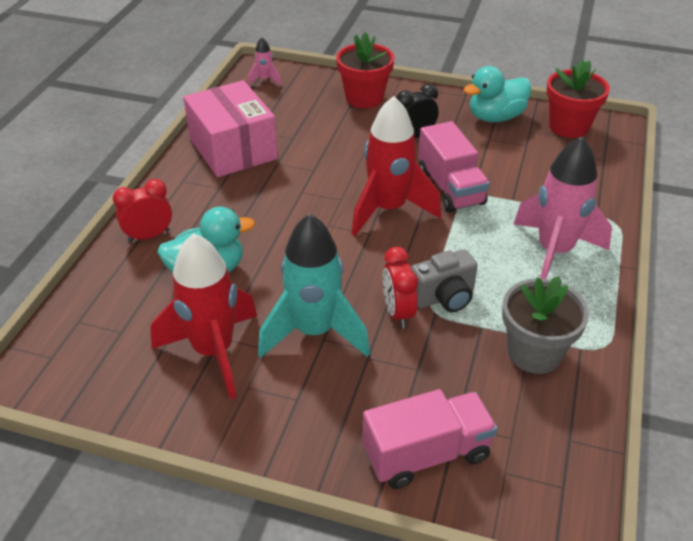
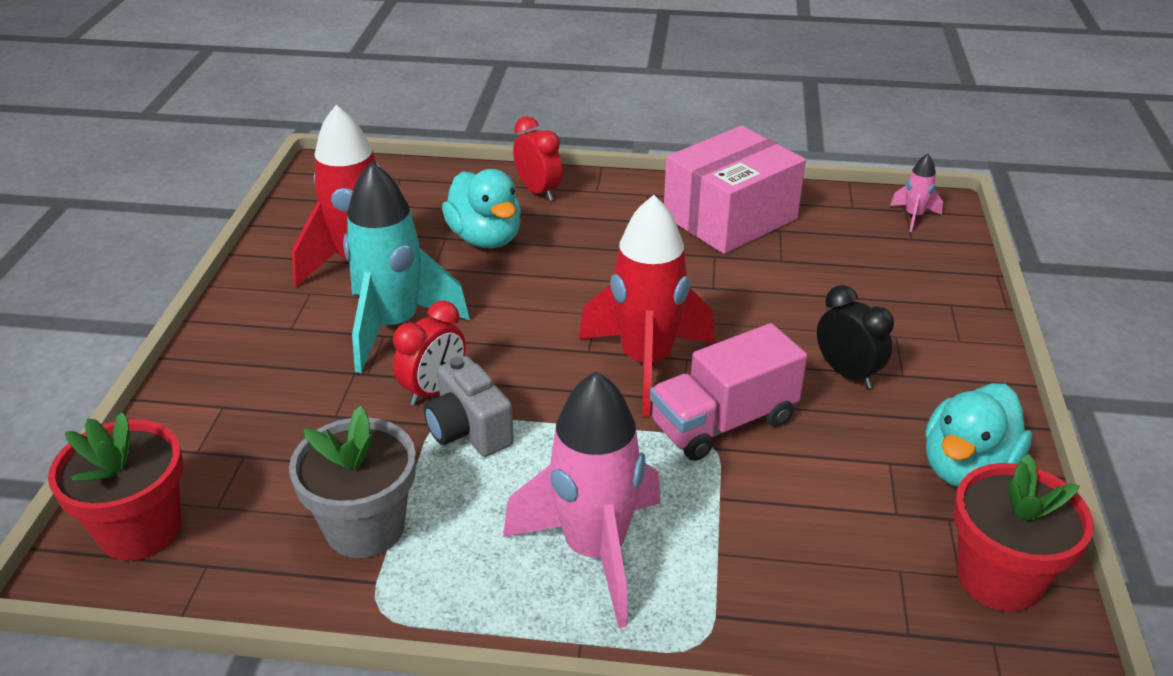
camera: 80 degrees right, 5 degrees down
(364, 98) = (928, 312): red flower pot -> red flower pot (140, 530)
(398, 312) = (434, 390): red clock -> red clock turned 150 degrees clockwise
(426, 454) = (201, 432): pink truck -> none
(495, 117) = (966, 468): turquoise duck -> turquoise duck turned 105 degrees counterclockwise

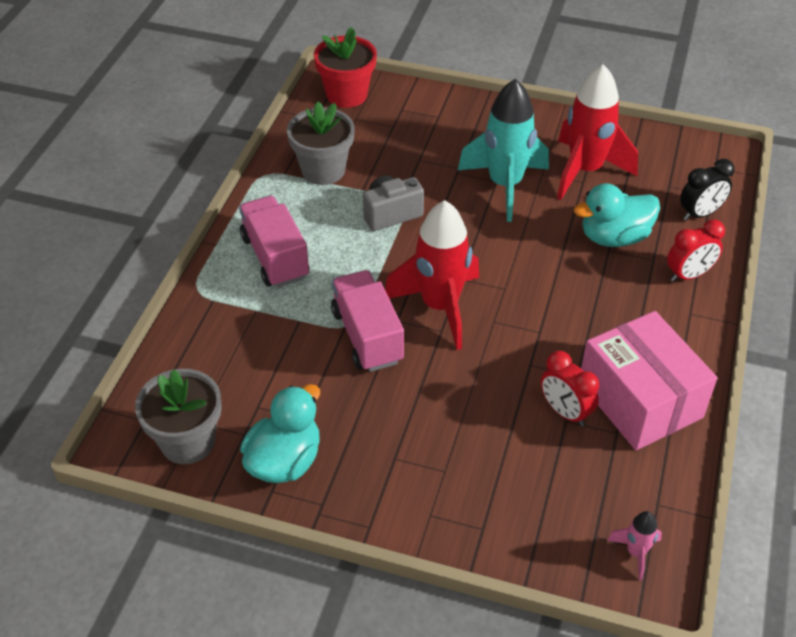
camera: 100 degrees right, 10 degrees up
(434, 390) = (433, 201): red clock -> red clock (565, 412)
(594, 551) = (275, 257): pink rocket -> pink truck
(847, 373) = (403, 422): black clock -> black clock (700, 214)
(966, 468) = (284, 461): turquoise duck -> turquoise duck turned 75 degrees clockwise
(999, 578) = (187, 441): red flower pot -> grey flower pot

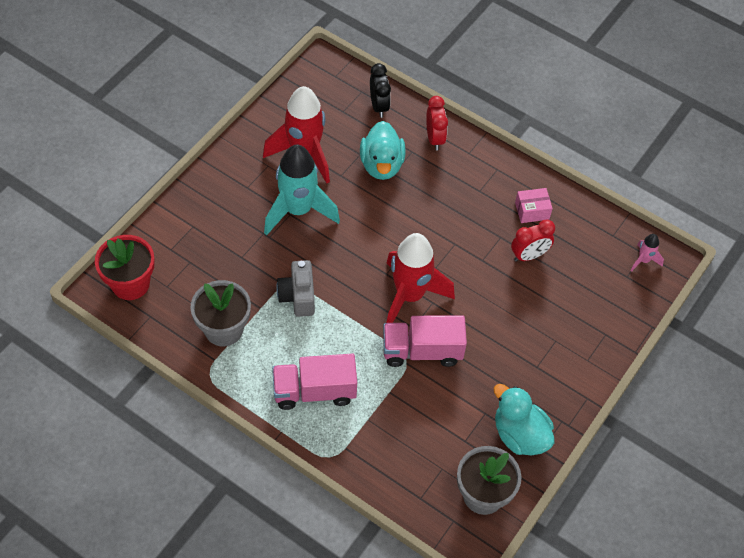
camera: 75 degrees left, 10 degrees up
(640, 399) = (532, 211): pink box -> pink box, size x0.44

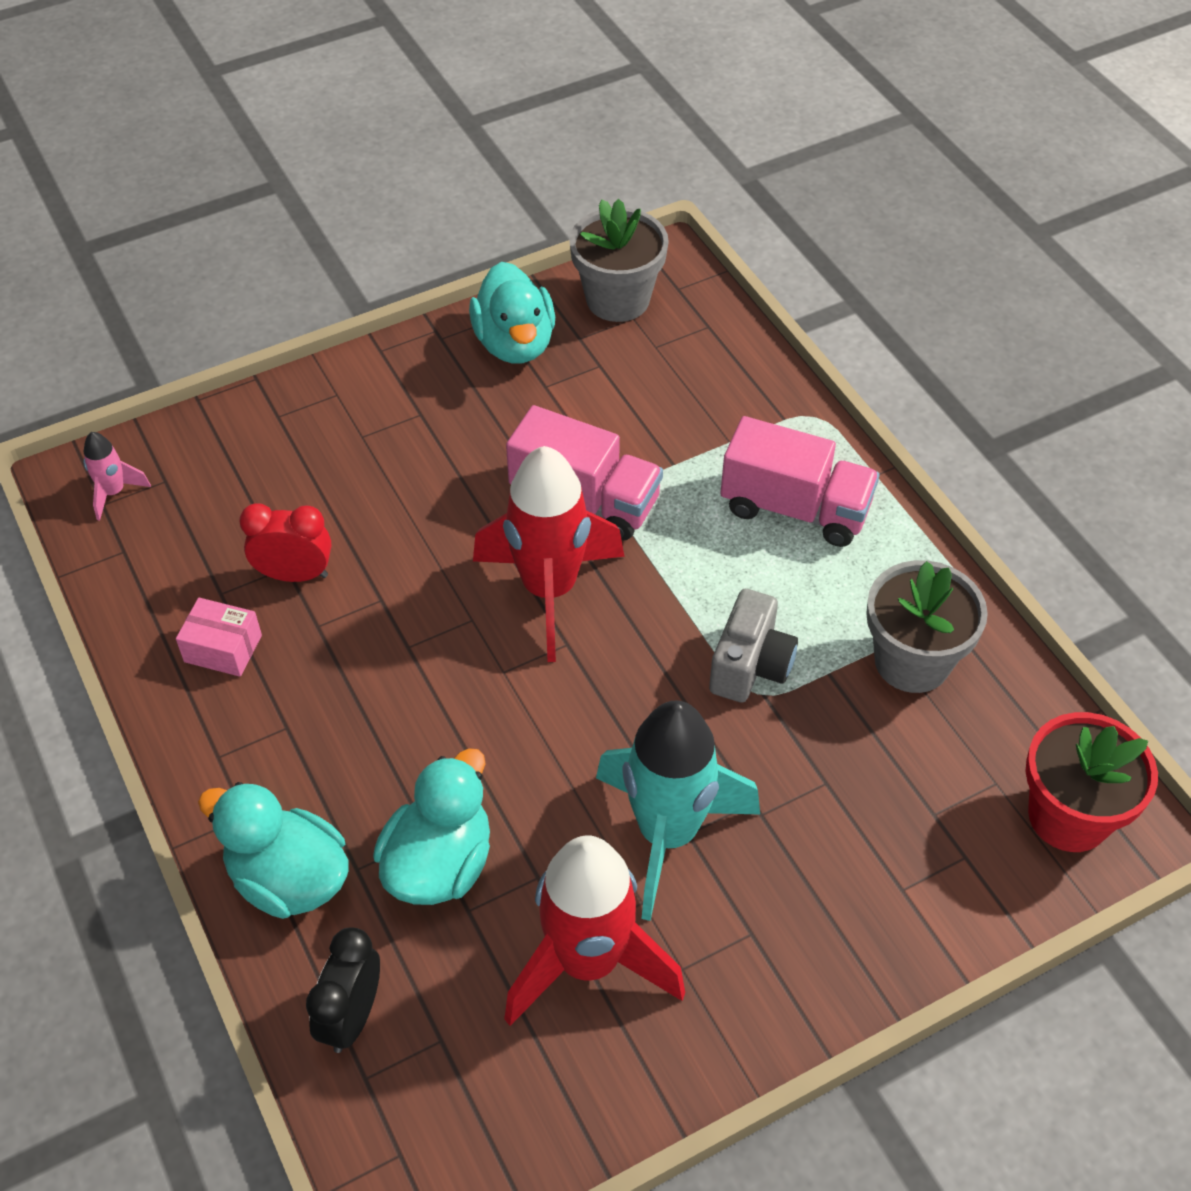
camera: 150 degrees left, 5 degrees down
(434, 138) = (289, 878): red clock -> turquoise duck

